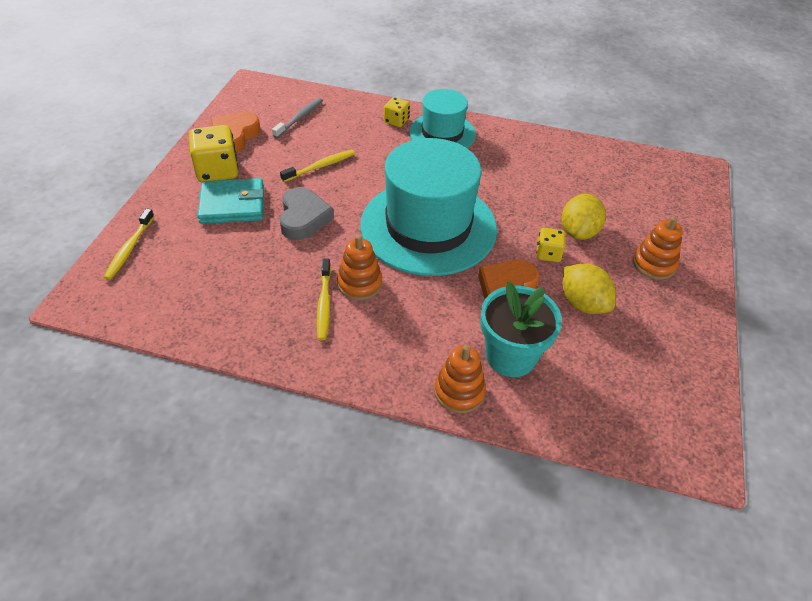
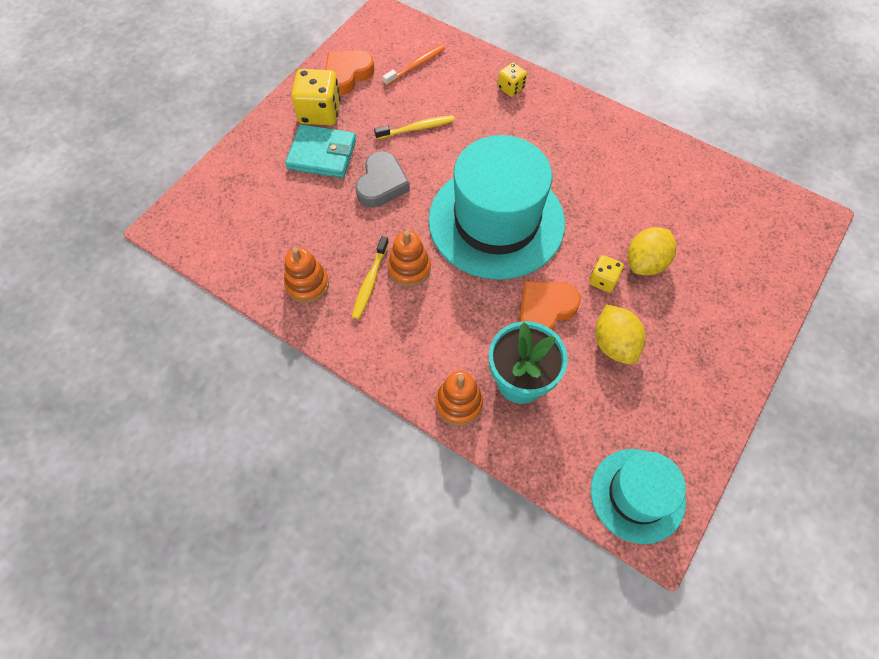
camera: 20 degrees right, 15 degrees up
(129, 249) = (220, 182): yellow toothbrush -> none
(299, 118) = (416, 65): grey toothbrush -> orange toothbrush
(442, 133) = (552, 113): turquoise hat -> turquoise hat (637, 495)
(654, 264) = (707, 319): orange stacking toy -> orange stacking toy (307, 284)

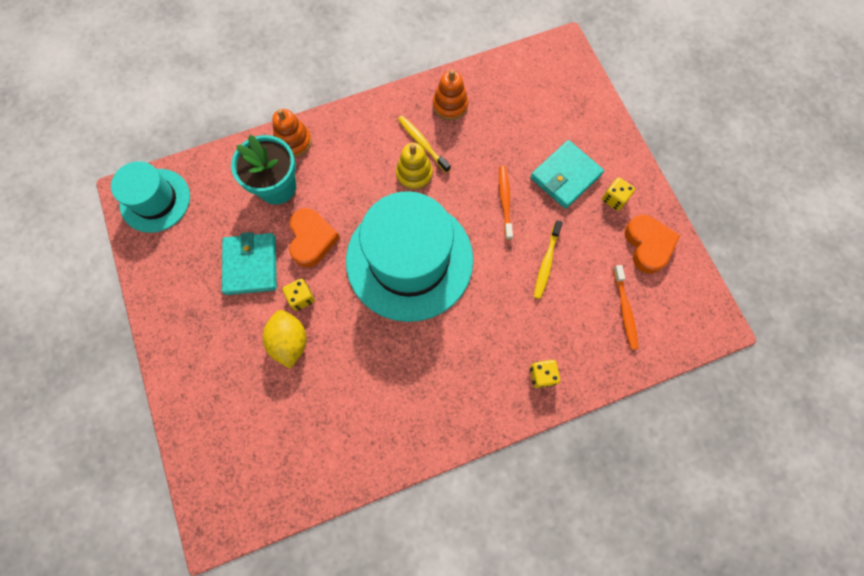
camera: 125 degrees right, 10 degrees up
(320, 112) = (614, 199): yellow dice -> yellow dice, size x0.55
(382, 184) = (505, 201): grey heart -> orange toothbrush
(409, 268) = (414, 174): orange stacking toy -> yellow stacking toy
(614, 344) = (251, 265): yellow lemon -> turquoise wallet

